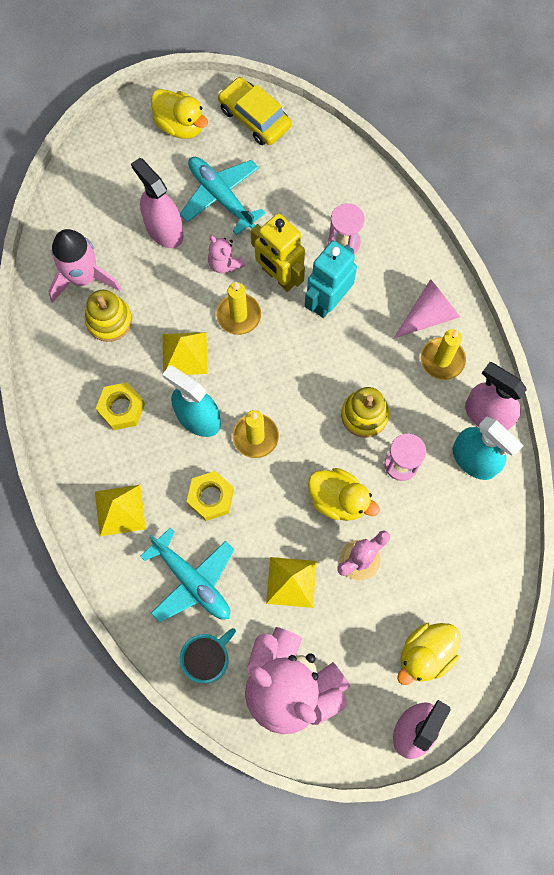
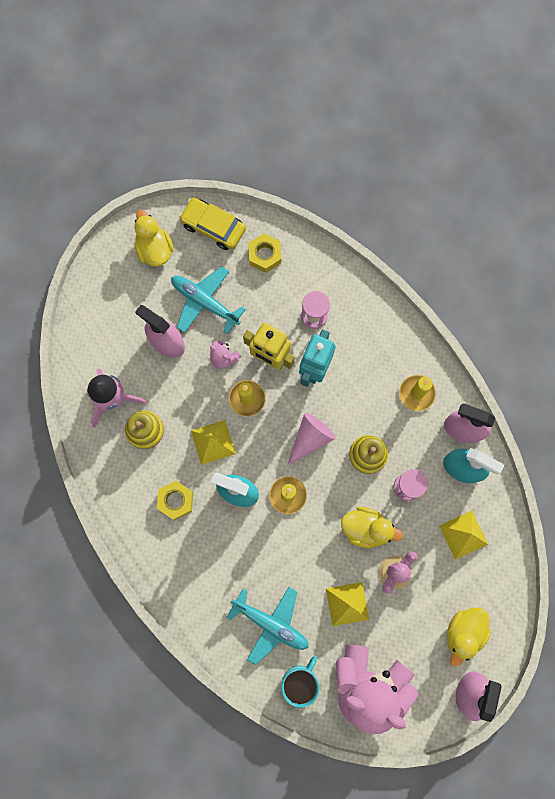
camera: 15 degrees left, 5 degrees up
(120, 510) = (198, 583): yellow pyramid -> yellow pyramid (463, 535)
(180, 125) = (154, 249): yellow duck -> yellow duck turned 135 degrees counterclockwise
(211, 497) = (266, 553): yellow nut -> yellow nut (265, 255)
(429, 315) = (397, 359): pink cone -> pink cone (310, 438)

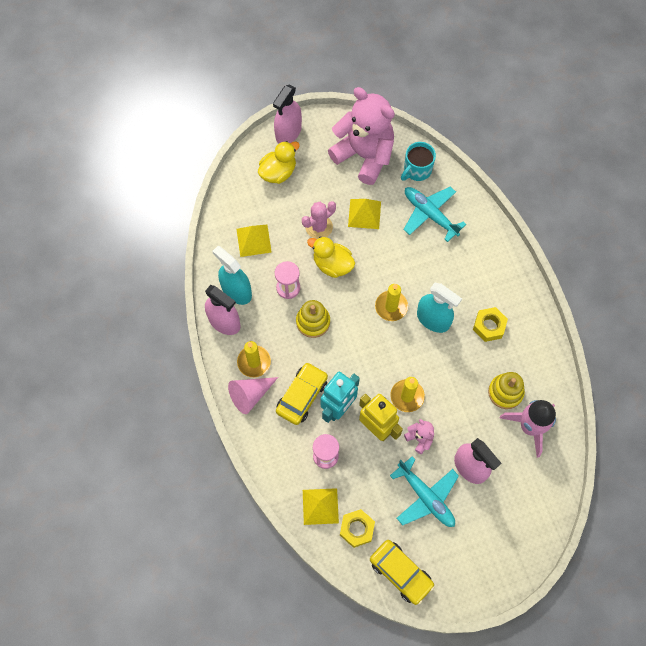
camera: 165 degrees left, 10 degrees down
(154, 249) = (464, 565): yellow duck -> none
(213, 442) = (446, 367): yellow pyramid -> yellow pyramid (320, 506)
(310, 438) = (359, 348): pink cone -> pink cone (250, 395)
(356, 370) = (302, 396): none -> yellow car

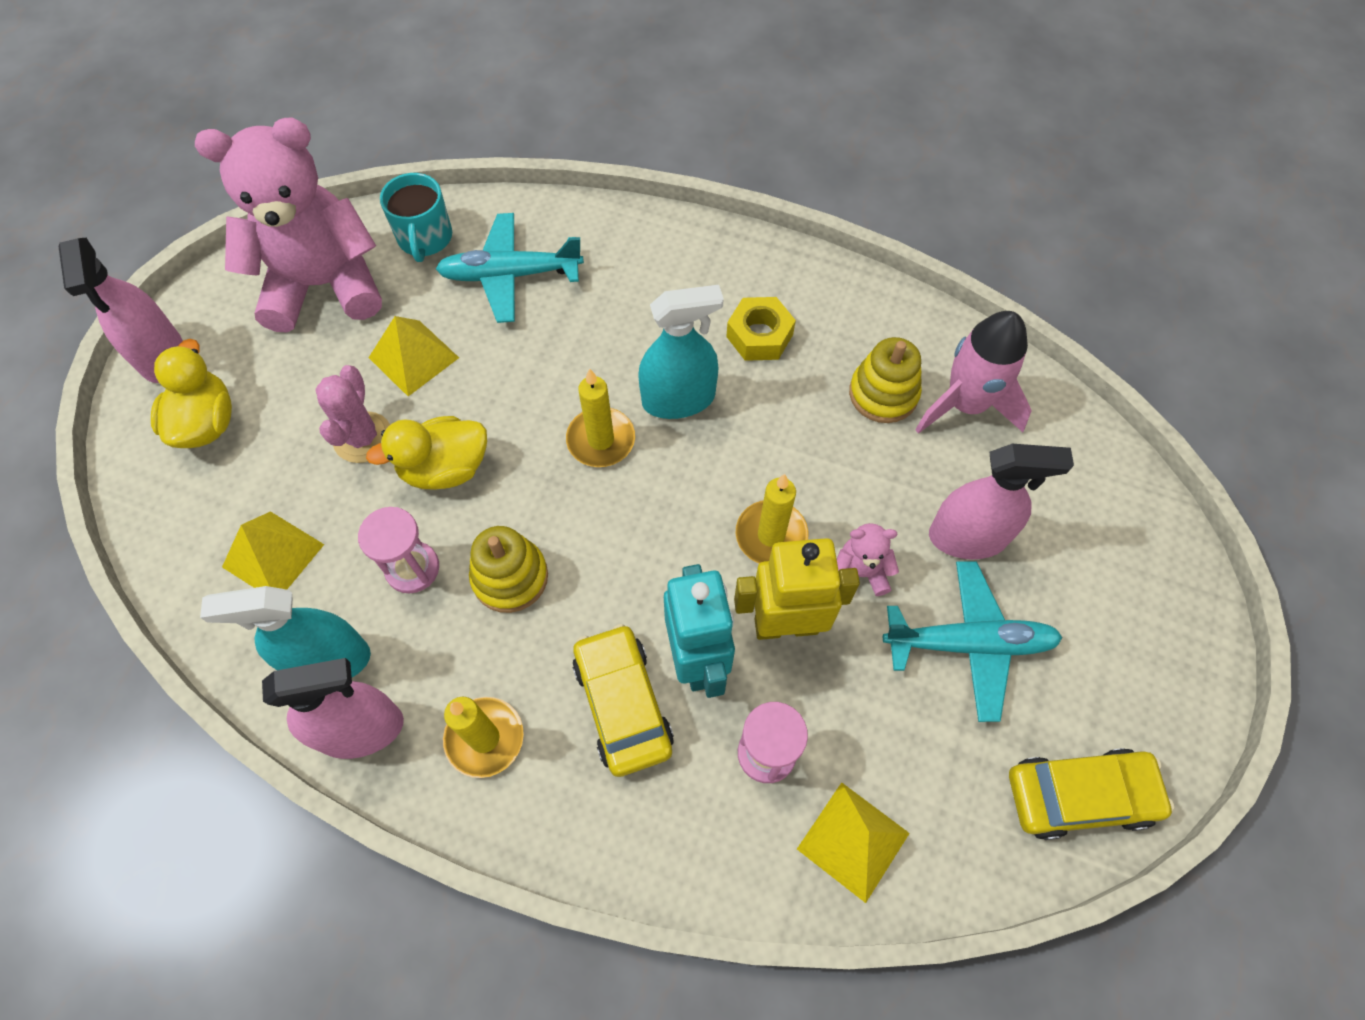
camera: 50 degrees left, 5 degrees down
(250, 395) = (539, 797): pink cone -> none
(357, 529) = (944, 808): yellow nut -> none

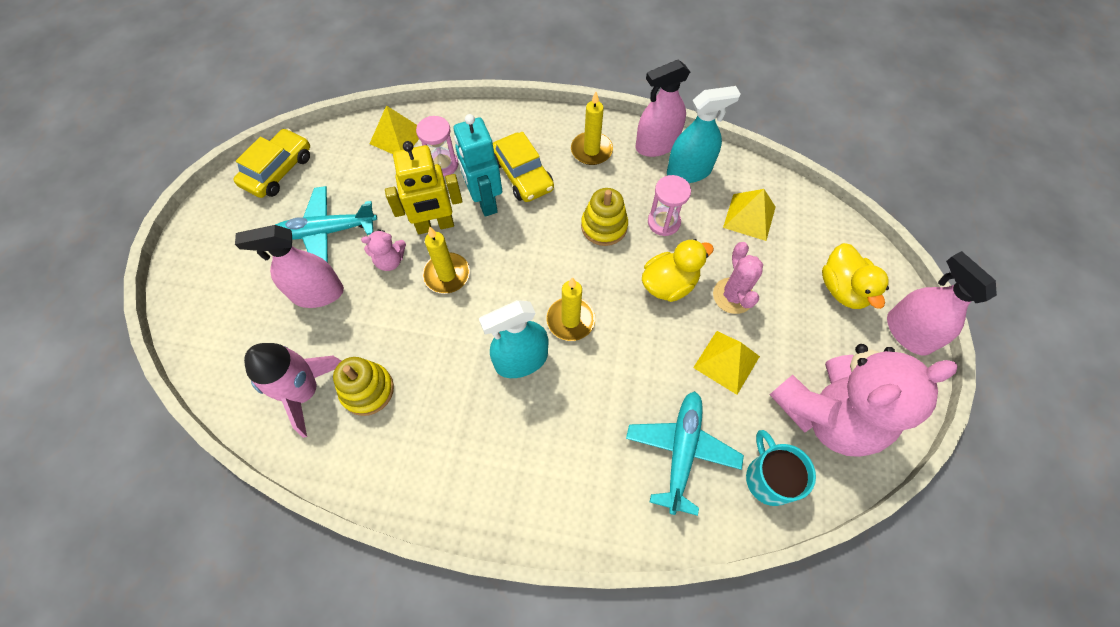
camera: 170 degrees right, 0 degrees up
(510, 275) = (681, 451): turquoise plane -> turquoise plane turned 60 degrees counterclockwise
(759, 336) = (465, 426): yellow nut -> none
(1079, 795) = (278, 170): yellow car -> yellow car turned 135 degrees clockwise

